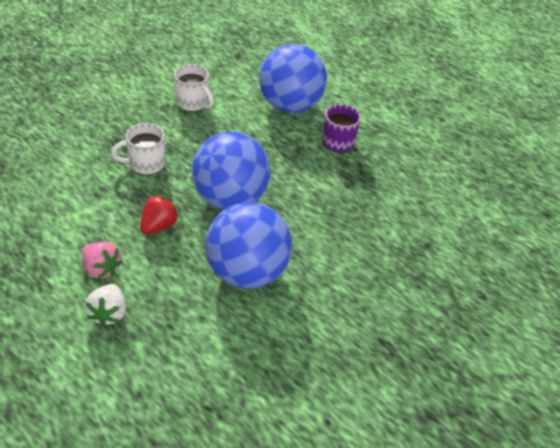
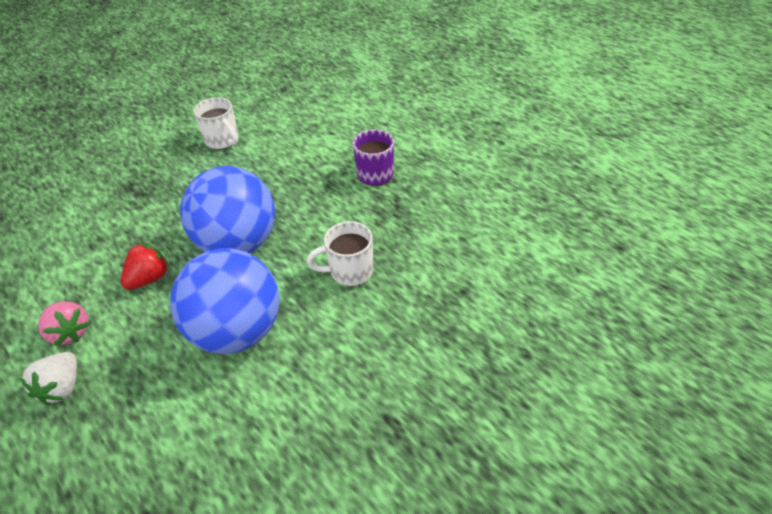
camera: 10 degrees right, 0 degrees up
(145, 164) = (154, 209): white mug -> white mug (349, 271)
(290, 105) = (328, 137): blue ball -> none

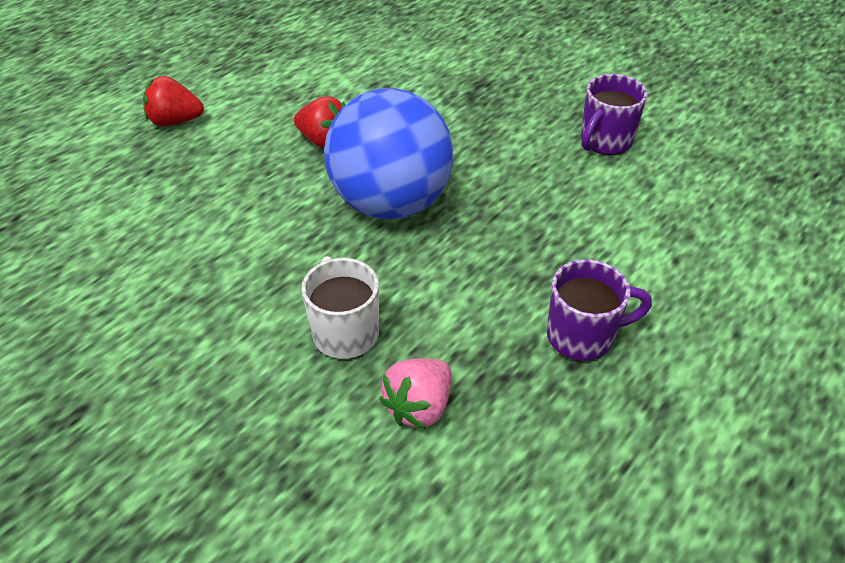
camera: 80 degrees right, 0 degrees up
(62, 387) = (175, 121): white strawberry -> red strawberry
(70, 332) = (245, 106): pink strawberry -> pink strawberry (419, 407)
(223, 141) = (605, 141): white mug -> purple mug
(237, 331) = (238, 233): blue ball -> none

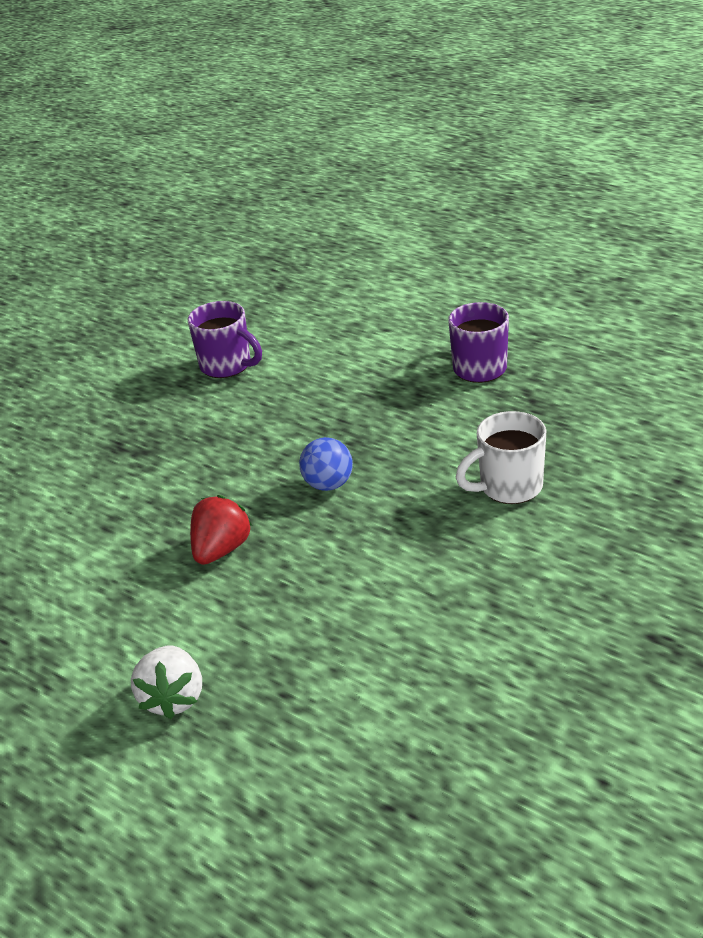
camera: 90 degrees left, 10 degrees down
(175, 121) = (173, 698): red strawberry -> white strawberry
(391, 202) = (328, 484): blue ball -> blue ball, size x0.41
(419, 407) = (575, 437): pink strawberry -> none

